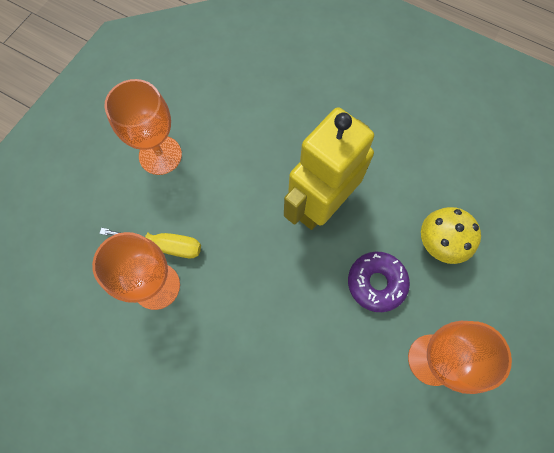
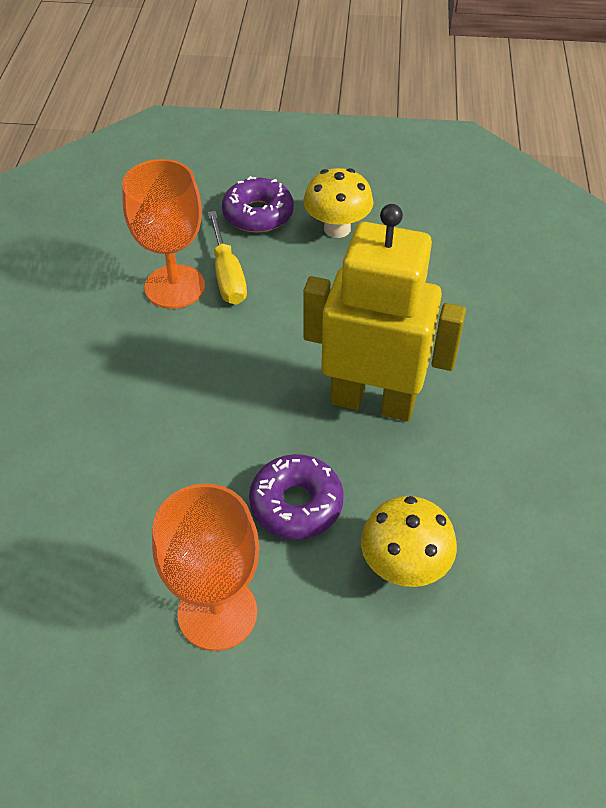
camera: 65 degrees right, 20 degrees down
(115, 199) = (258, 214): none -> purple donut
(160, 155) = (337, 228): orange goblet -> yellow mushroom

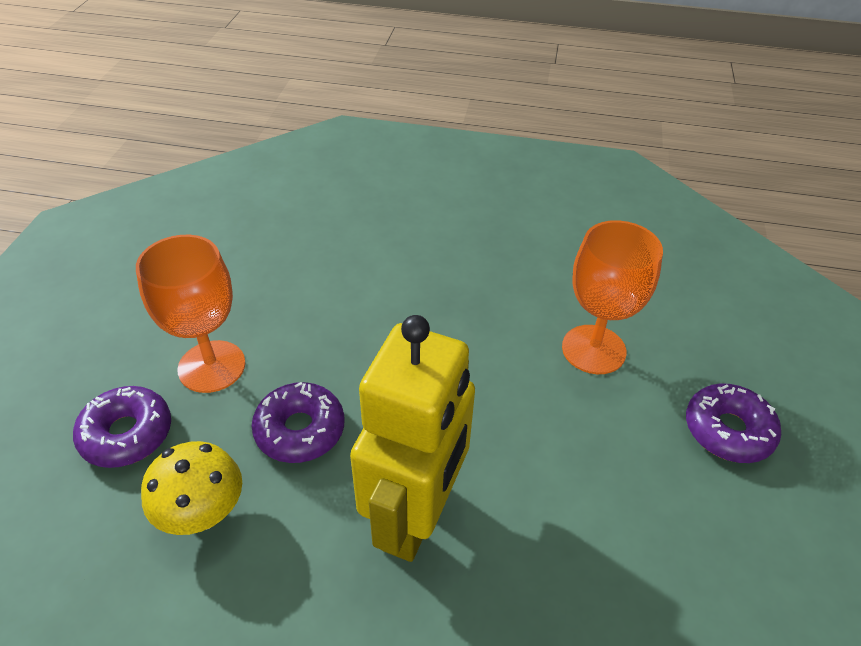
camera: 95 degrees right, 5 degrees down
(227, 275) = (615, 394): yellow screwdriver -> none
(324, 673) = (127, 434): none -> purple donut
(337, 228) = (717, 517): yellow mushroom -> none

